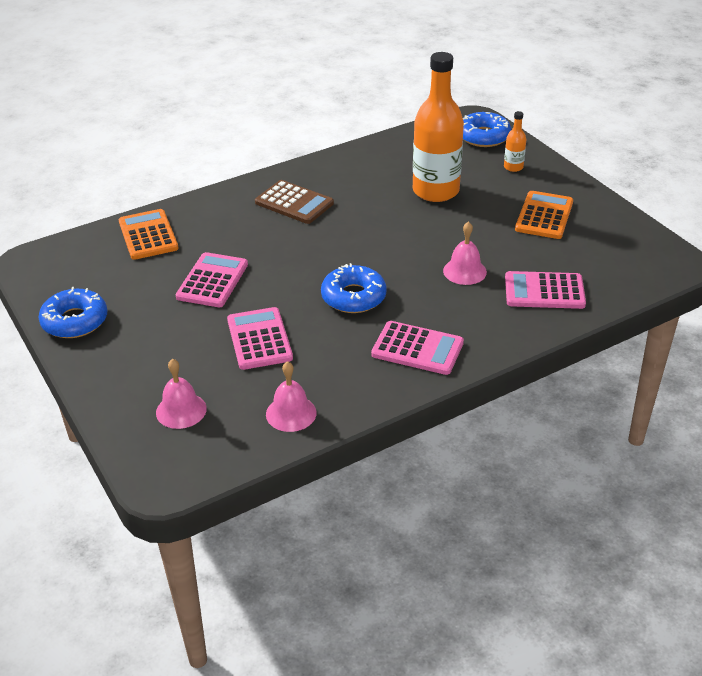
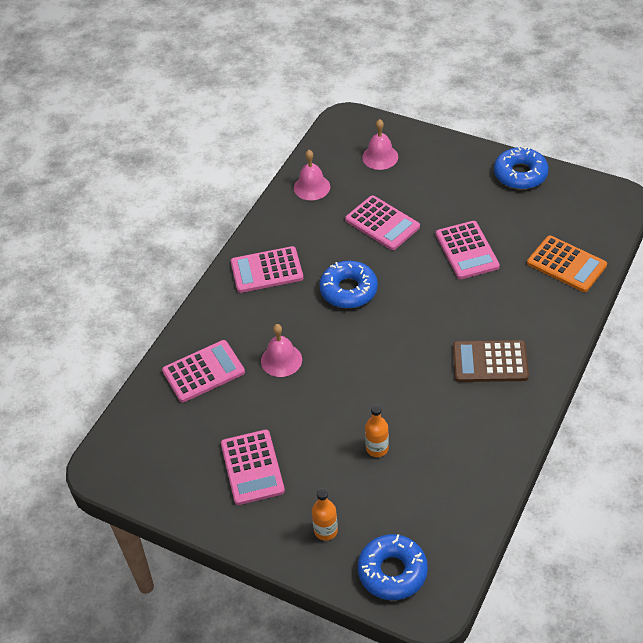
camera: 150 degrees right, 10 degrees up
(435, 191) = (377, 448): orange bottle -> orange bottle, size x0.43
(544, 216) = (252, 467): orange calculator -> pink calculator

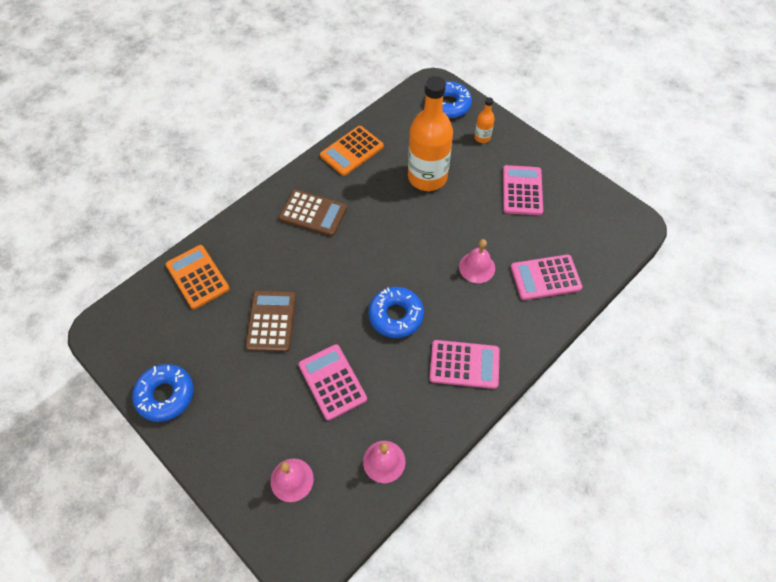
camera: 165 degrees left, 10 degrees up
(377, 448) = (427, 177): orange bottle -> orange bottle, size x2.32
(467, 250) = (271, 321): pink calculator -> brown calculator
(489, 454) = (352, 151): none -> orange calculator

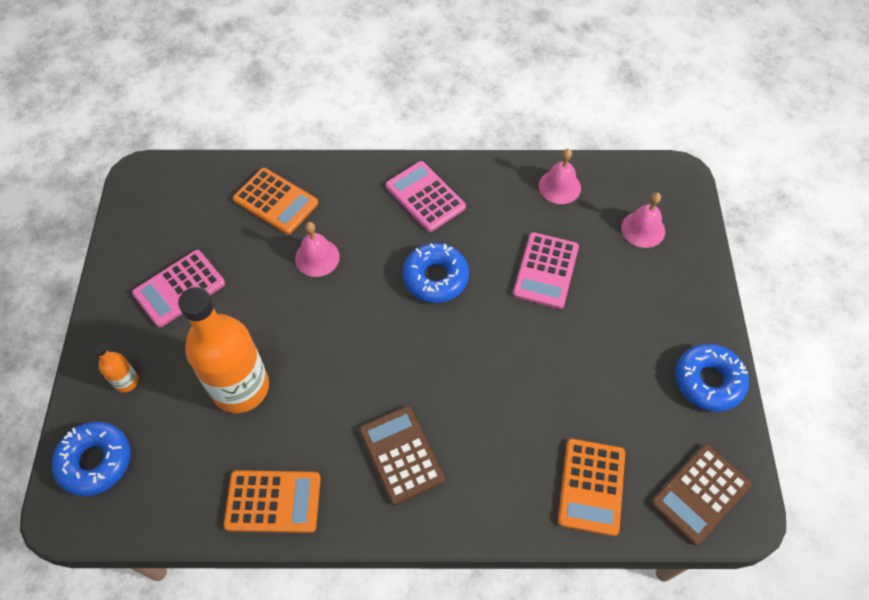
camera: 135 degrees left, 0 degrees up
(271, 321) = (553, 369): brown calculator -> brown calculator (700, 494)
(545, 277) = (276, 201): pink calculator -> orange calculator

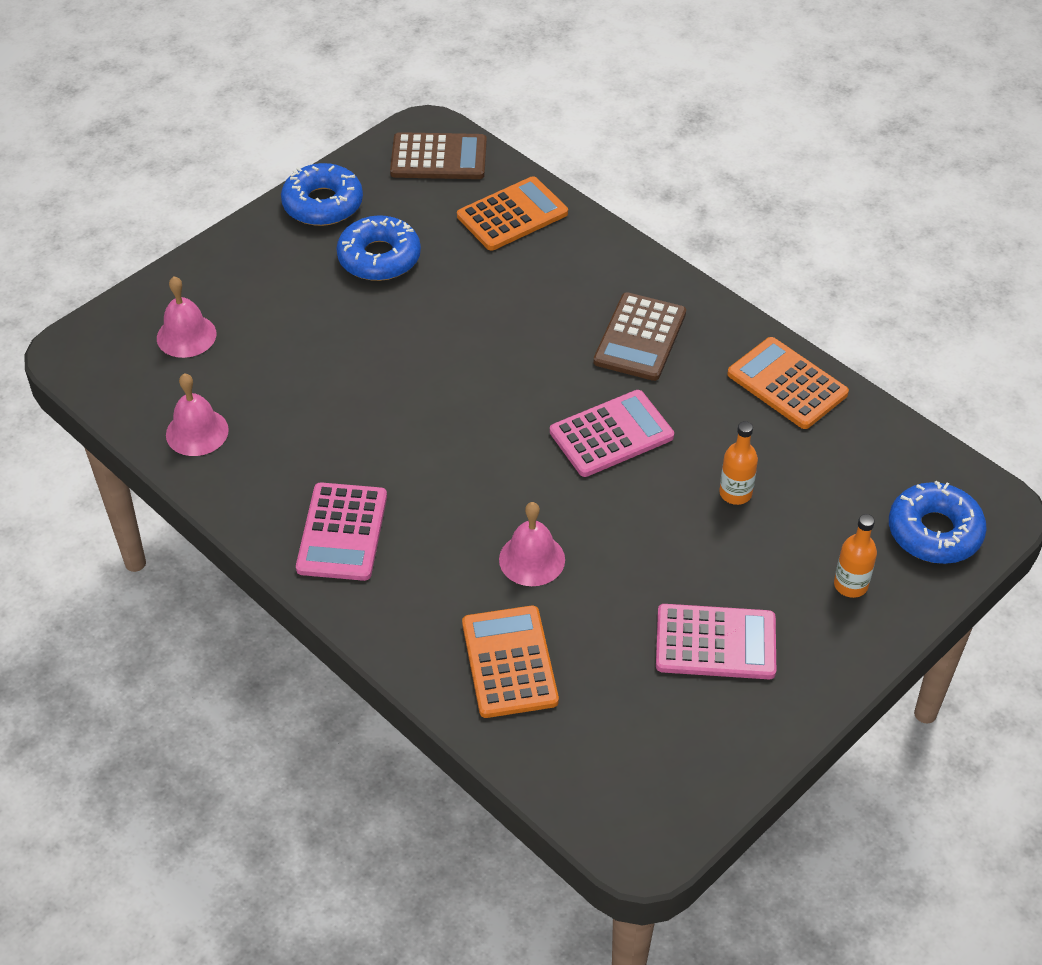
camera: 135 degrees left, 10 degrees down
(240, 387) = (735, 493): orange bottle -> orange bottle, size x0.43
(435, 278) = (436, 446): blue donut -> blue donut (379, 257)
(546, 271) = (326, 372): pink calculator -> pink calculator (611, 434)

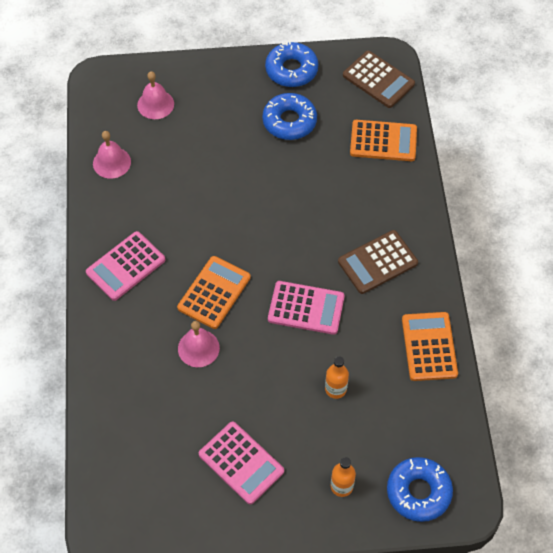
camera: 40 degrees right, 10 degrees up
(509, 662) = (135, 395): orange calculator -> orange calculator (214, 292)

